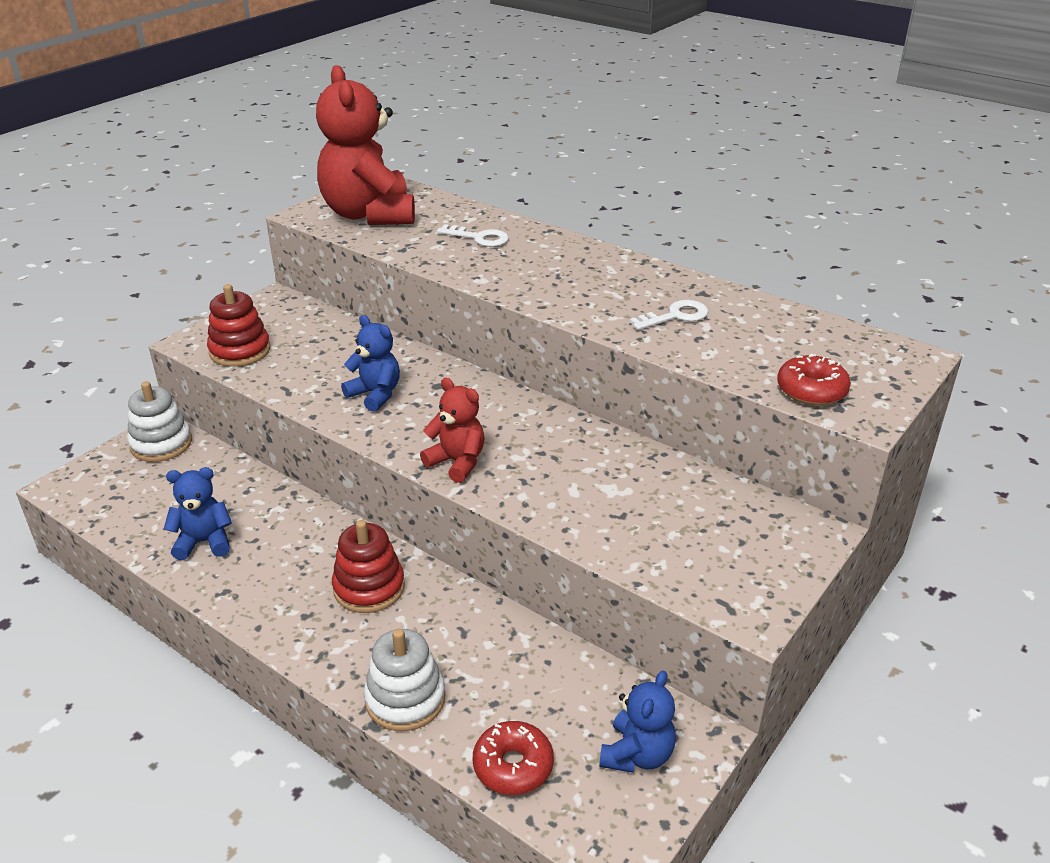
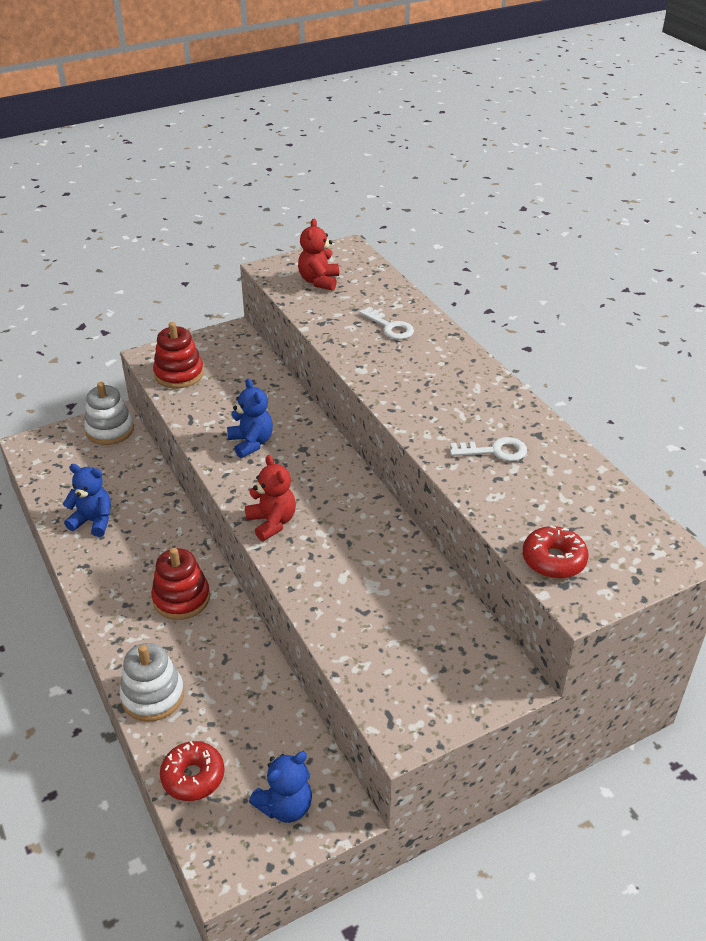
camera: 25 degrees right, 5 degrees up
(369, 215) = (319, 281): red teddy bear -> red teddy bear, size x0.51

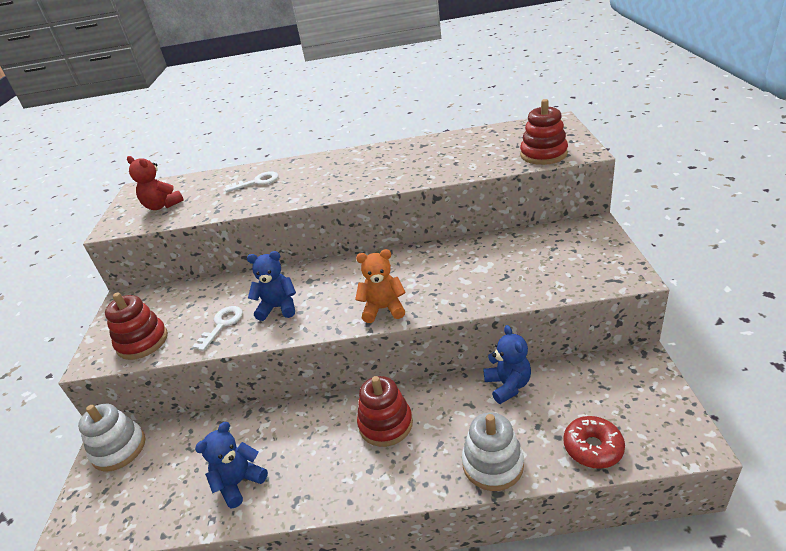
camera: 60 degrees left, 5 degrees down
(272, 522) = (383, 309): red teddy bear -> orange teddy bear
(285, 806) = (633, 391): blue teddy bear -> blue teddy bear (508, 385)
(495, 451) = (428, 160): white key -> white key (222, 325)
(553, 560) = (543, 154): red donut -> red stacking toy

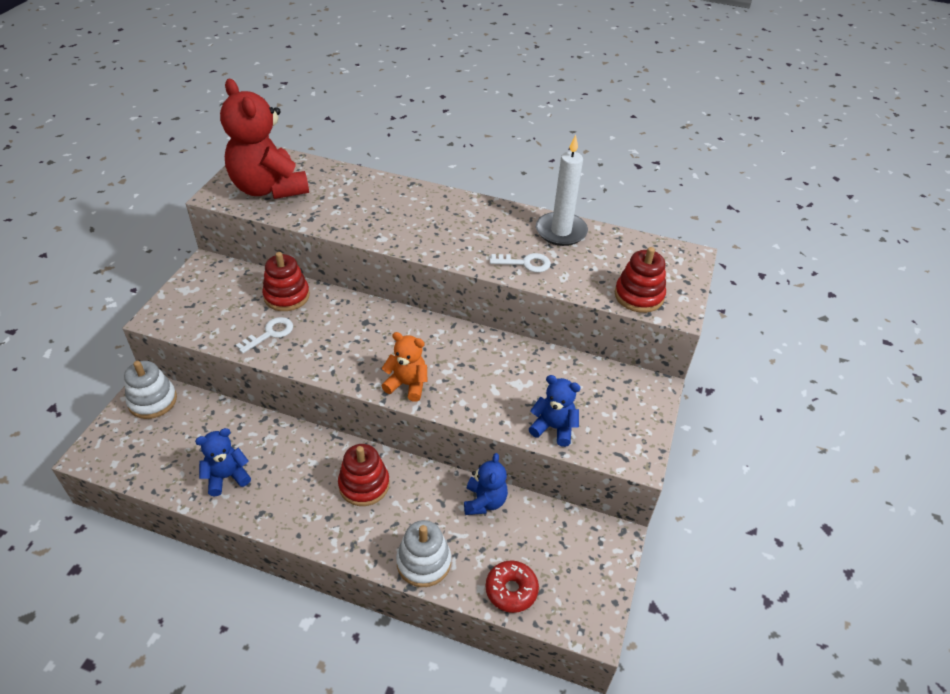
camera: 15 degrees right, 10 degrees up
(142, 342) = (201, 319): red stacking toy -> red stacking toy (286, 296)
(162, 206) = (269, 188): red teddy bear -> red teddy bear, size x1.97
(257, 182) = (364, 199): white key -> white key (525, 263)
(278, 308) = (324, 339): blue teddy bear -> blue teddy bear (553, 428)
(443, 143) = (561, 231): none -> white candle

